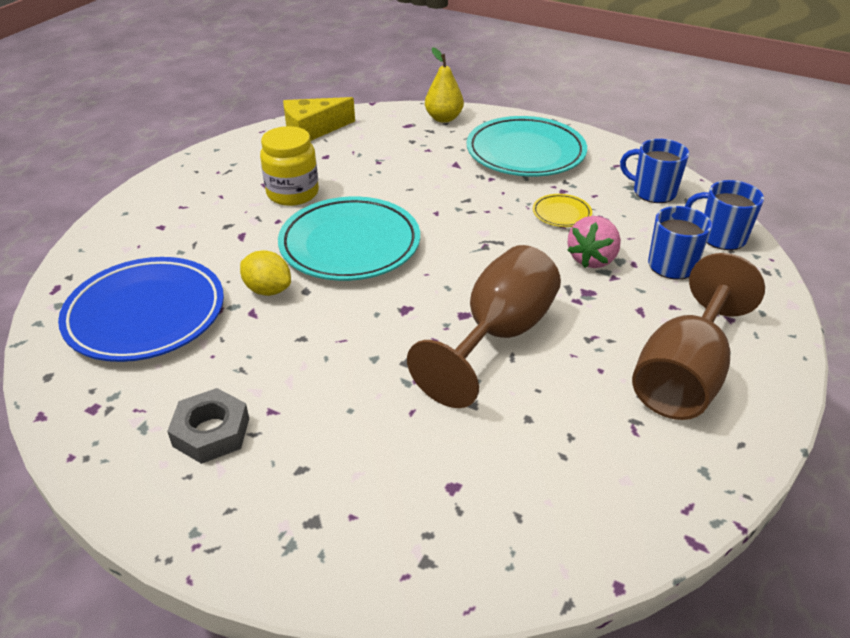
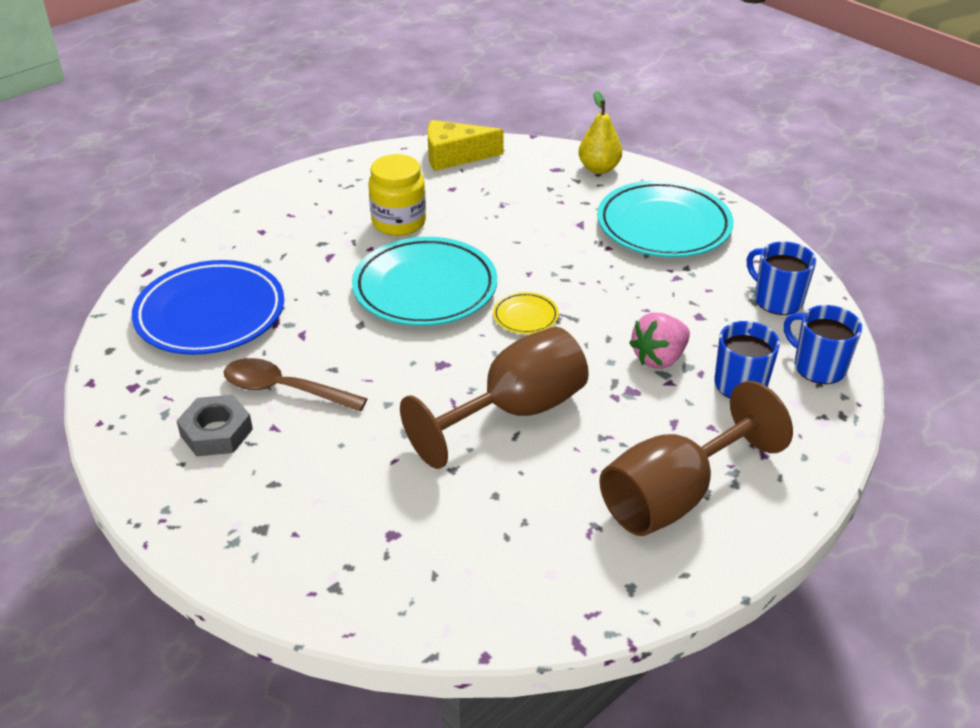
camera: 20 degrees right, 0 degrees up
(262, 370) = (284, 389): none -> brown spoon
(268, 290) = (326, 316): yellow lemon -> none
(561, 214) = (658, 302): yellow plate -> yellow plate (525, 316)

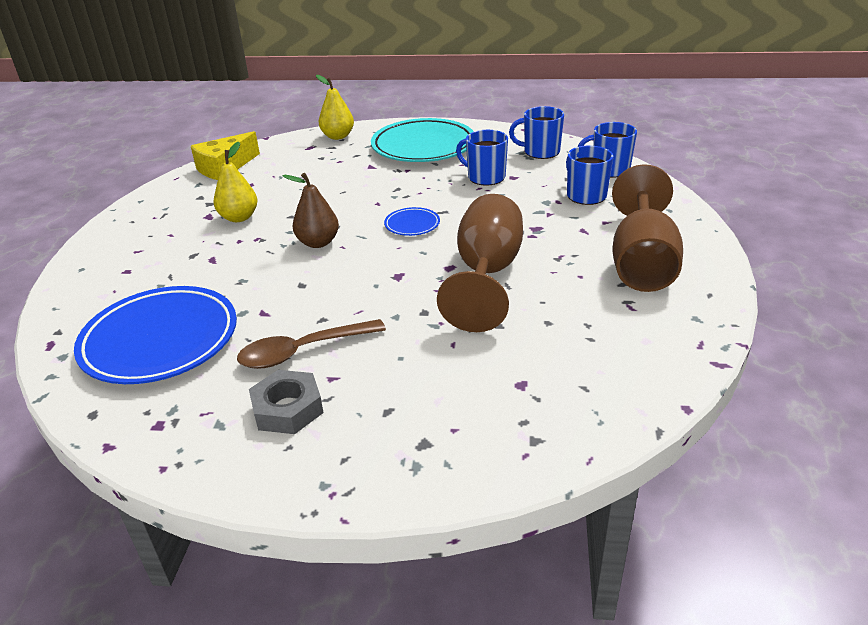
camera: 40 degrees left, 5 degrees down
(399, 222) = (239, 217): yellow jar -> yellow pear
(425, 288) = (318, 243): turquoise plate -> brown pear
(525, 316) = (412, 225): yellow plate -> blue plate
(659, 358) = (525, 206): pink strawberry -> none
(670, 300) = (485, 177): none -> blue mug

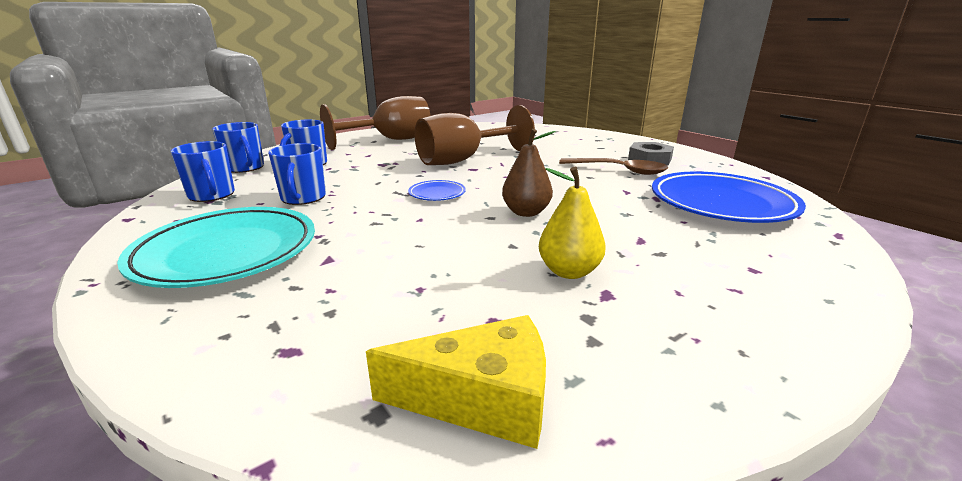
camera: 135 degrees left, 10 degrees down
(338, 136) = (210, 347): yellow pear -> none

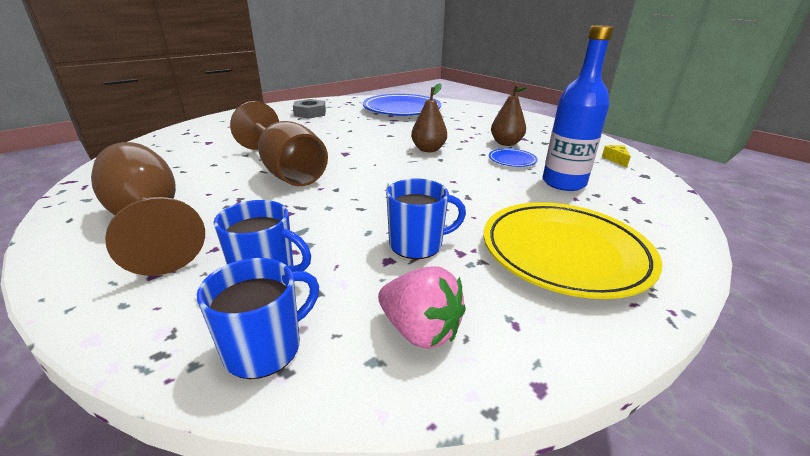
camera: 95 degrees left, 5 degrees up
(212, 195) = (420, 330): blue mug -> pink strawberry
(227, 253) = (564, 253): turquoise plate -> yellow plate
(383, 292) = (563, 183): none -> blue bottle
(437, 194) = (394, 178): blue plate -> blue plate (512, 160)
(482, 399) = (616, 159): yellow cheese -> yellow cheese, size x0.48
(569, 271) = (506, 143): yellow pear -> brown pear
(619, 170) = (336, 122): brown spoon -> none

